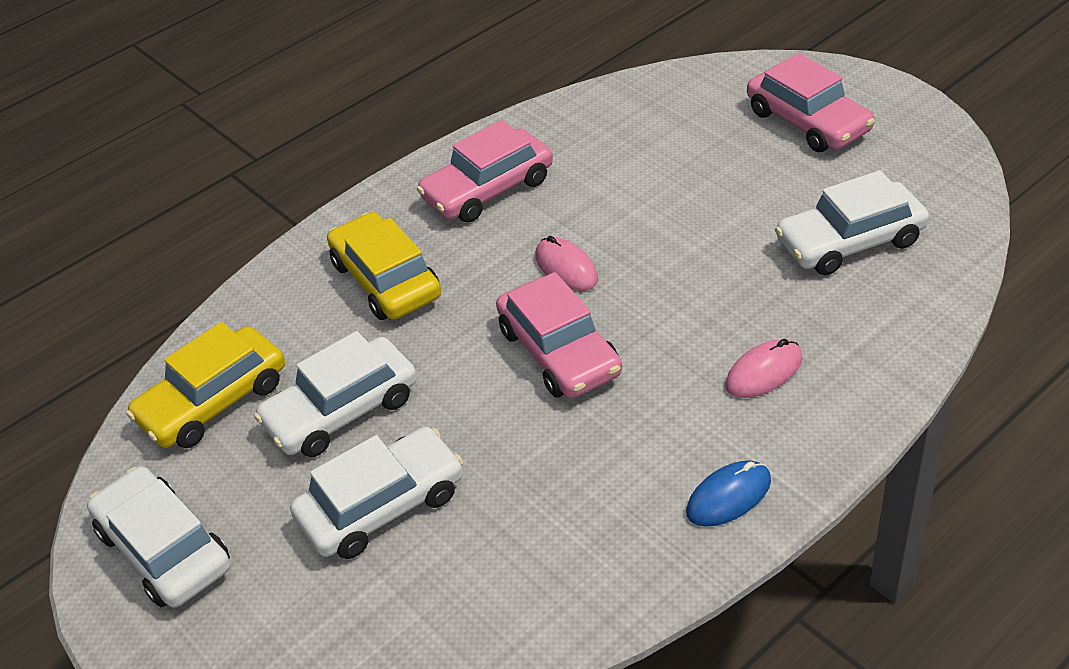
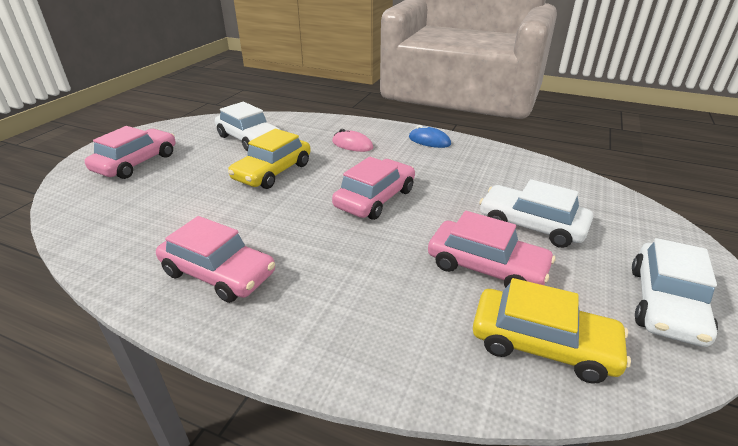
camera: 120 degrees left, 10 degrees down
(341, 410) = (486, 267): white car -> pink car
(386, 280) = (350, 293): yellow car -> yellow car (272, 172)
(566, 268) = (301, 213): pink mouse -> none

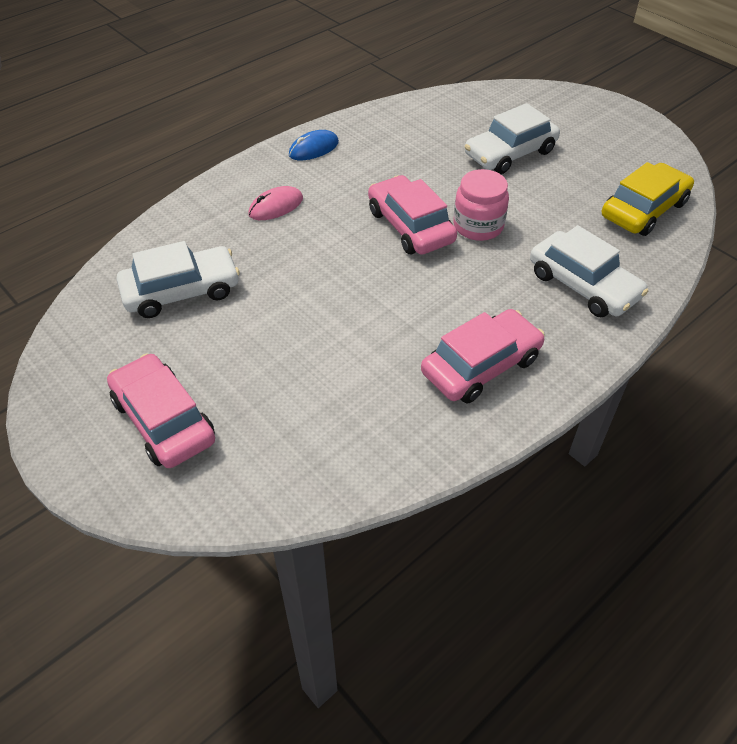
camera: 65 degrees left, 15 degrees up
(272, 172) = (296, 288): yellow car -> none
(404, 231) = (478, 226): none -> pink jar
(486, 267) = (552, 200): pink car -> none
(665, 304) = (628, 140): white car -> white car (583, 285)

